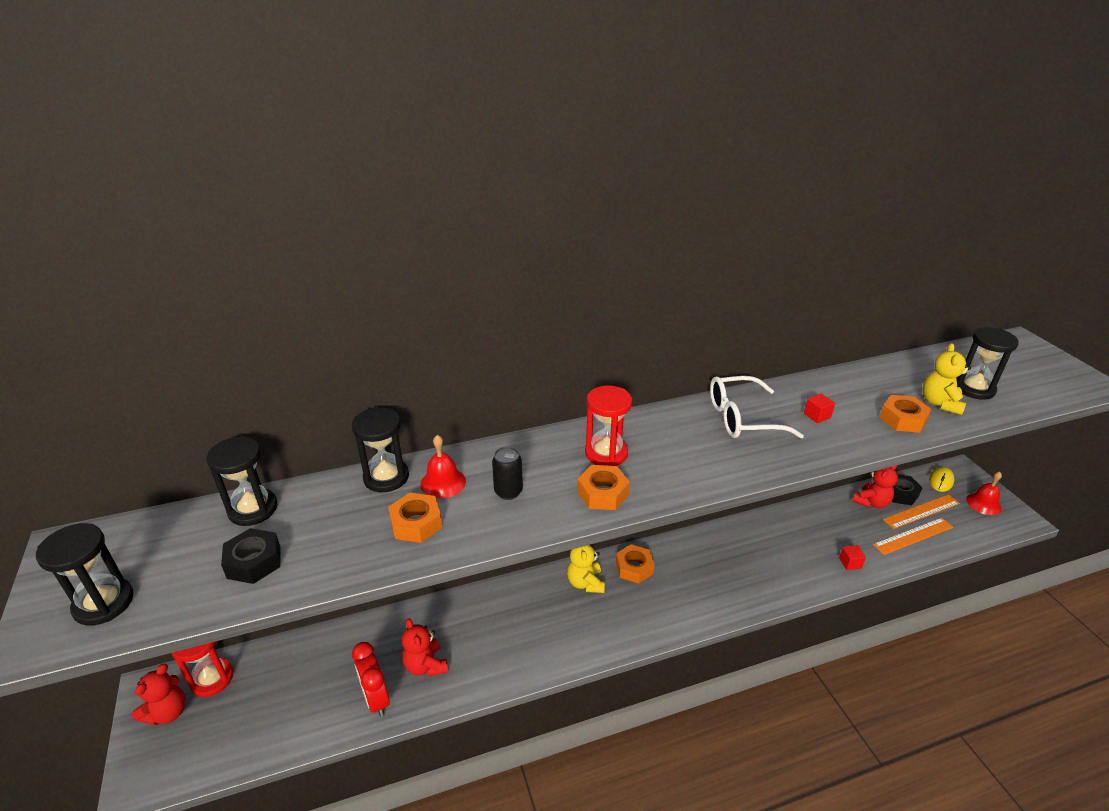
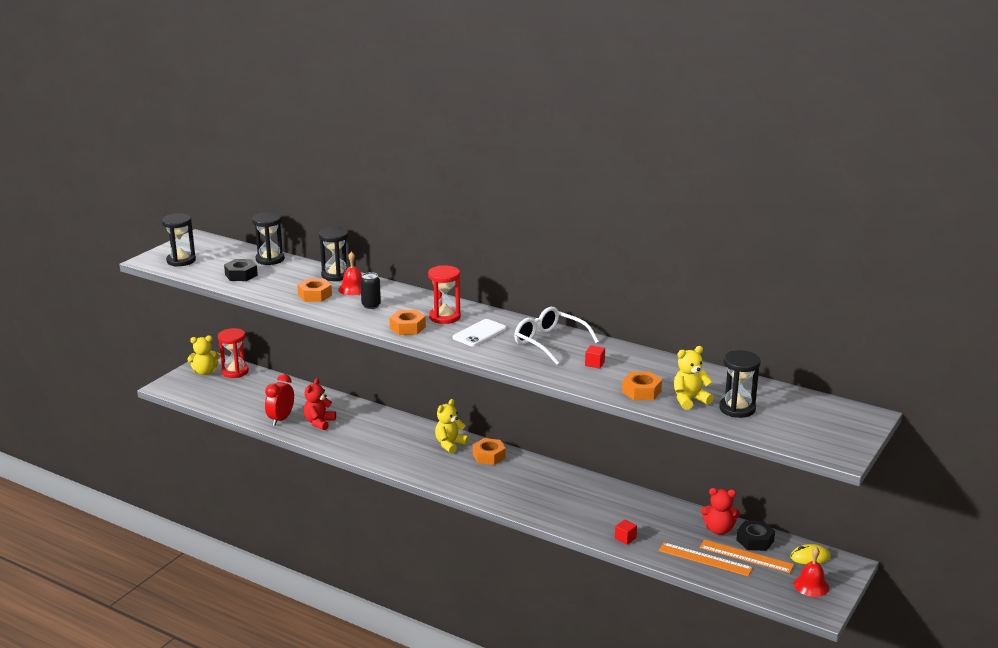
camera: 50 degrees right, 10 degrees down
(168, 712) = (205, 372): red teddy bear -> yellow teddy bear
(674, 450) = (479, 333): none -> white phone

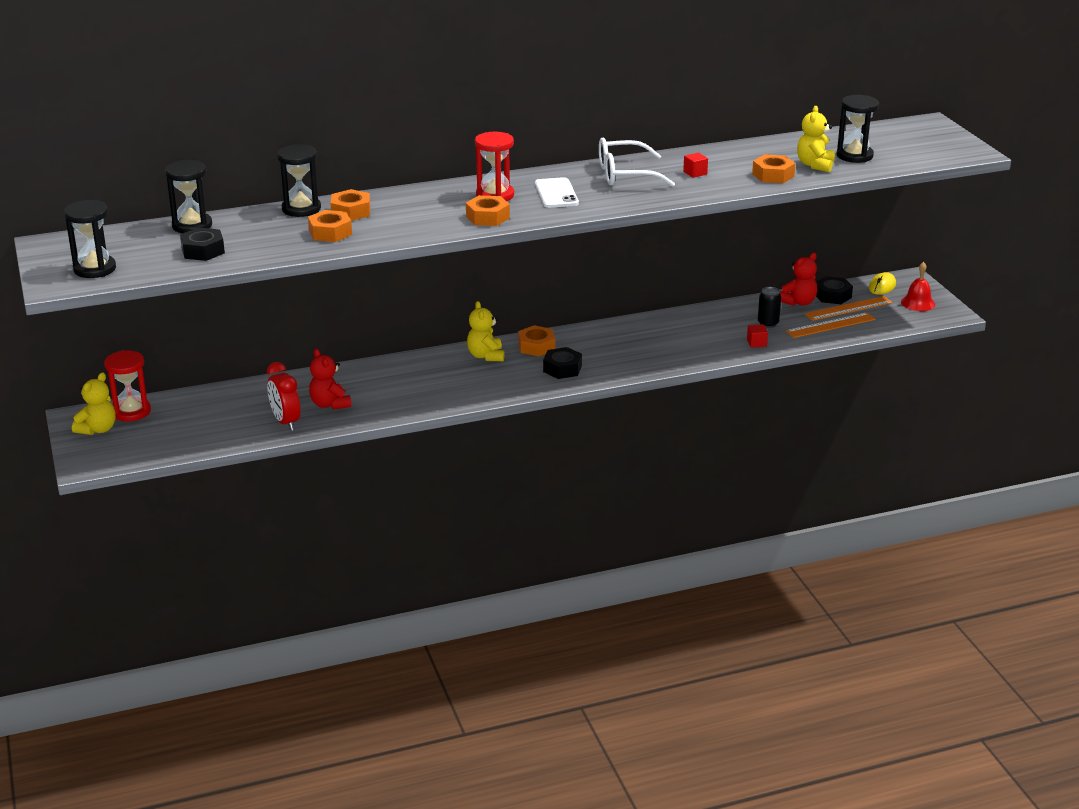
camera: 50 degrees left, 5 degrees up
(353, 289) = (351, 212): red bell -> orange nut
(371, 305) = (407, 216): black can -> black can (768, 323)
(473, 478) = (562, 369): none -> black nut

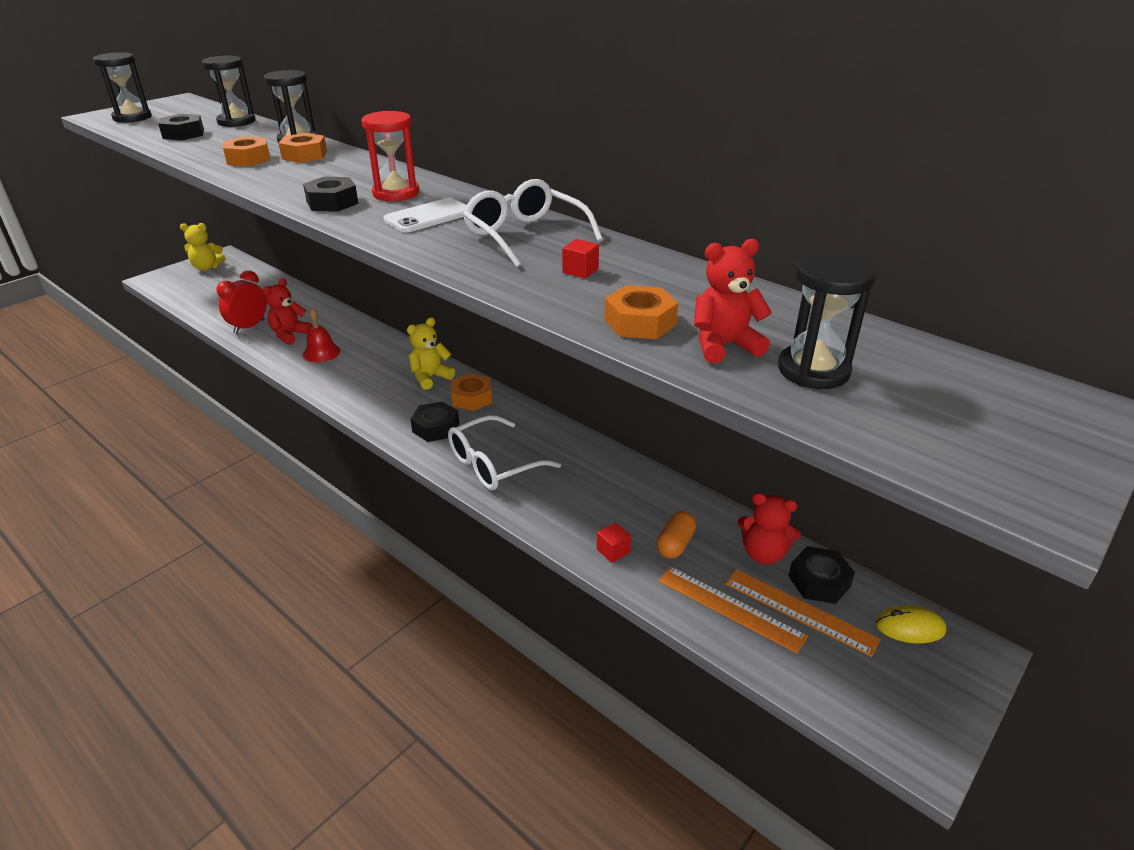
camera: 60 degrees right, 5 degrees up
(131, 412) = (239, 269): red hourglass -> none
(487, 217) = (332, 202): orange nut -> black nut
(631, 358) = (493, 464): none -> white glasses
(768, 323) = (675, 544): black can -> orange capsule
(815, 165) = (724, 345): yellow teddy bear -> red teddy bear
(918, 303) = (907, 690): red bell -> red bell (321, 352)

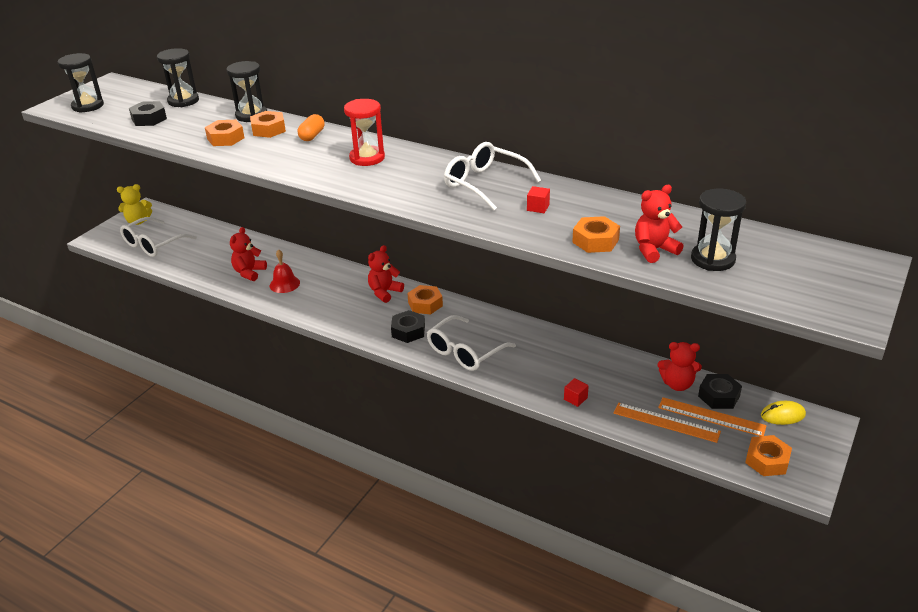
camera: 10 degrees left, 0 degrees up
(207, 292) = (153, 244): none -> white glasses
(249, 327) = (210, 270): red clock -> none
(332, 202) = (324, 172): black nut -> none
(428, 216) = (405, 176): white phone -> none
(430, 377) = (384, 292): yellow teddy bear -> red teddy bear
(675, 544) = (616, 387): orange capsule -> orange capsule (312, 136)
(868, 698) = (767, 460): none -> orange nut

